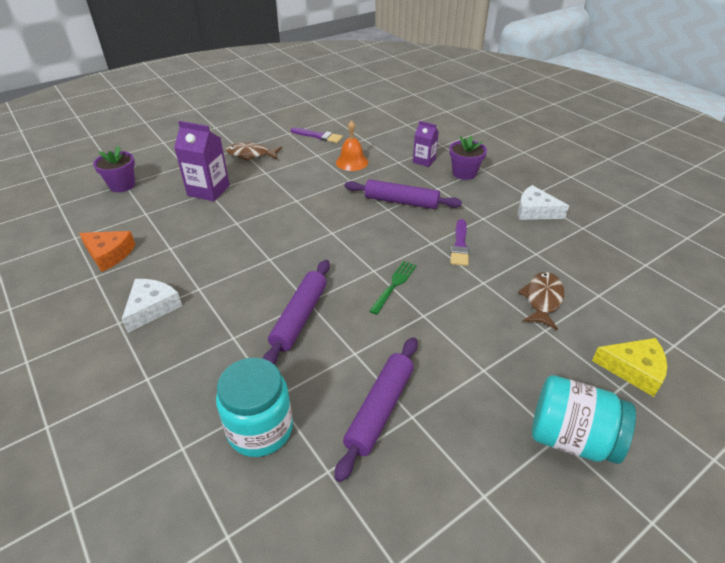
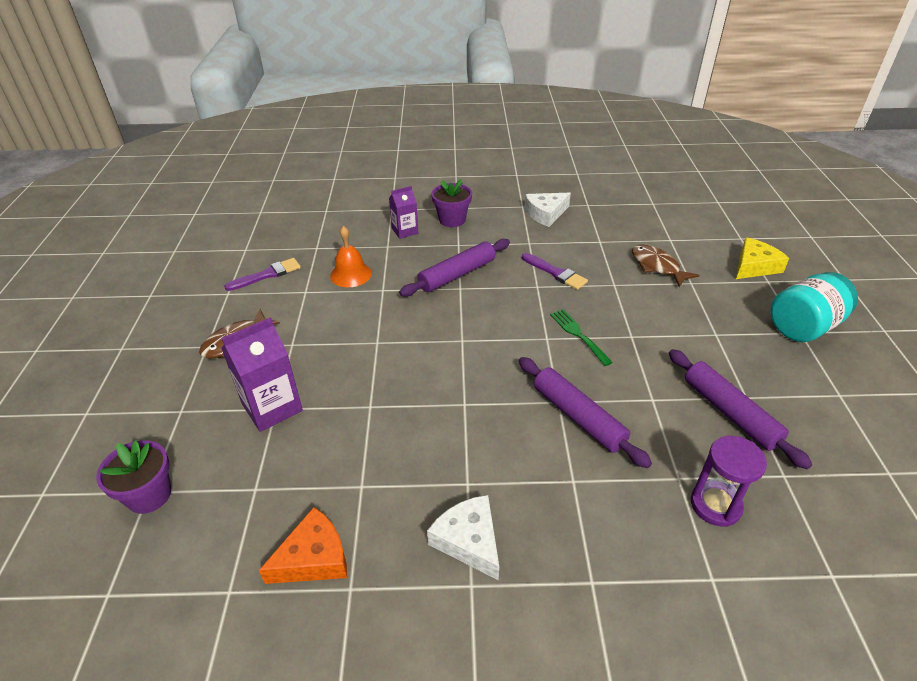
camera: 55 degrees left, 0 degrees up
(260, 429) = (715, 505): turquoise jar -> purple hourglass

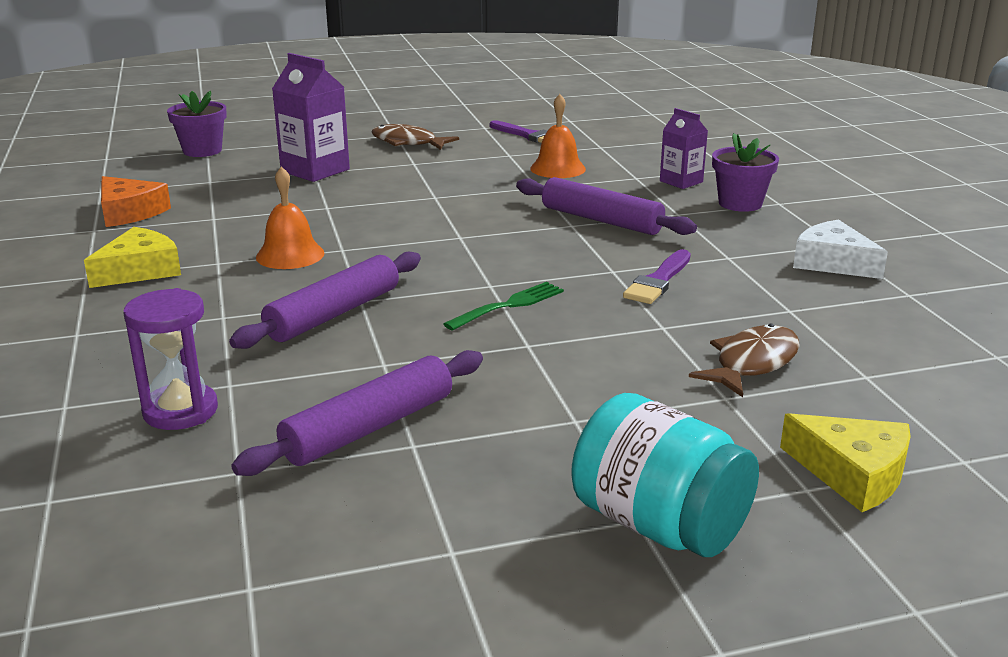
camera: 75 degrees right, 15 degrees down
(466, 435) = (290, 255): none -> orange bell
(469, 541) = (140, 270): white cheese -> yellow cheese

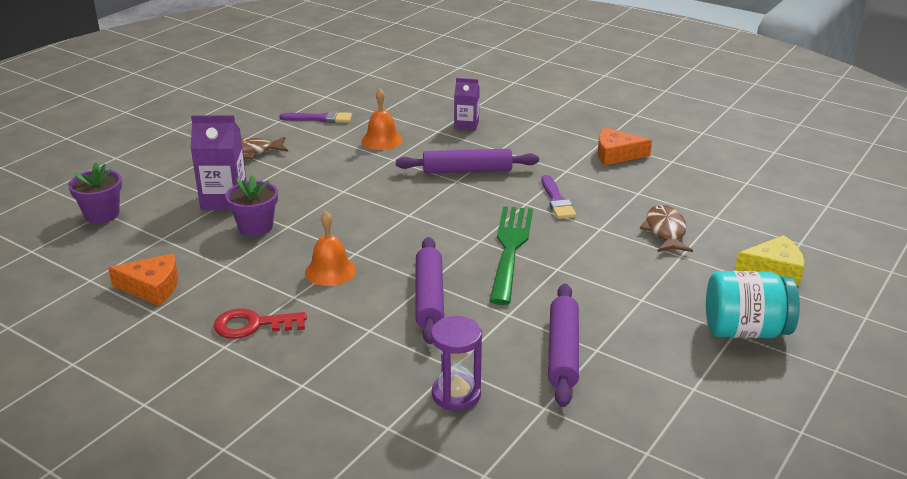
camera: 40 degrees left, 5 degrees up
(140, 270) = (253, 325): yellow cheese -> red key
(509, 305) = (510, 249): green fork -> green fork, size x1.85
(740, 203) = (520, 130): purple flower pot -> purple flower pot (255, 227)
(833, 262) = (616, 154): white cheese -> orange cheese

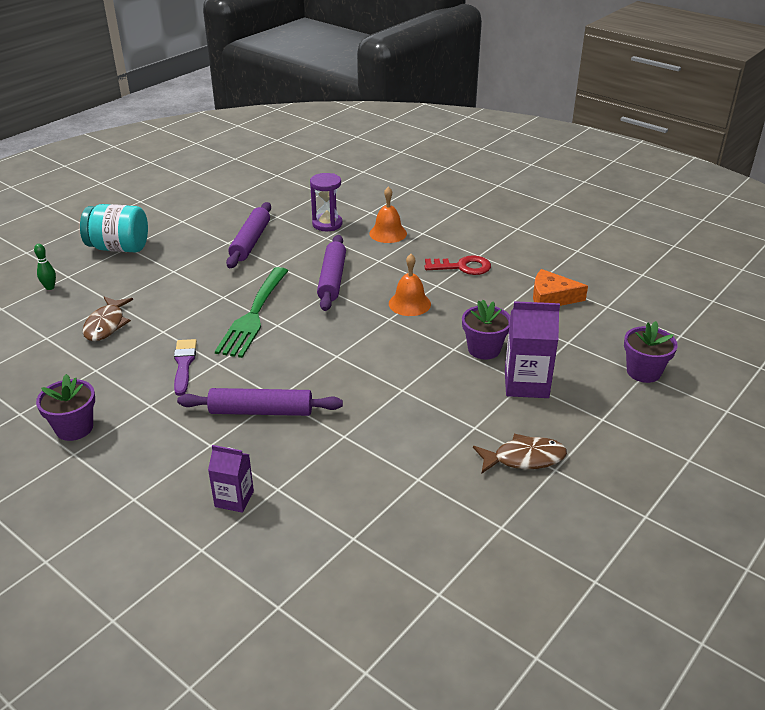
camera: 175 degrees left, 5 degrees up
(320, 118) = (441, 528): purple brush -> none
(382, 140) = (354, 473): orange bell -> orange bell (388, 233)
(616, 154) = (74, 428): orange cheese -> purple flower pot
(774, 269) = (50, 287): yellow cheese -> green bowling pin

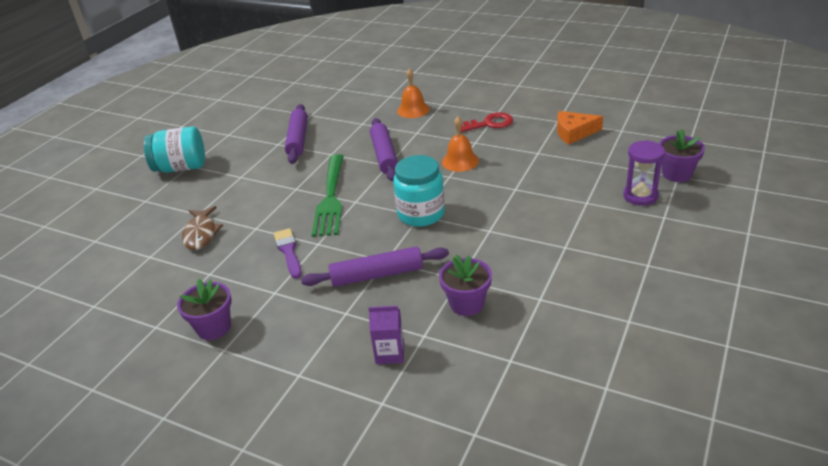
camera: 10 degrees left, 0 degrees up
(50, 287) = (132, 213): green bowling pin -> none
(327, 224) = (358, 112): purple hourglass -> purple hourglass (640, 196)
(339, 354) = (421, 214): none -> turquoise jar
(484, 349) = (540, 184): purple flower pot -> purple flower pot (466, 304)
(524, 458) = (618, 262): brown fish -> none
(526, 384) = (589, 203): purple carton -> none

